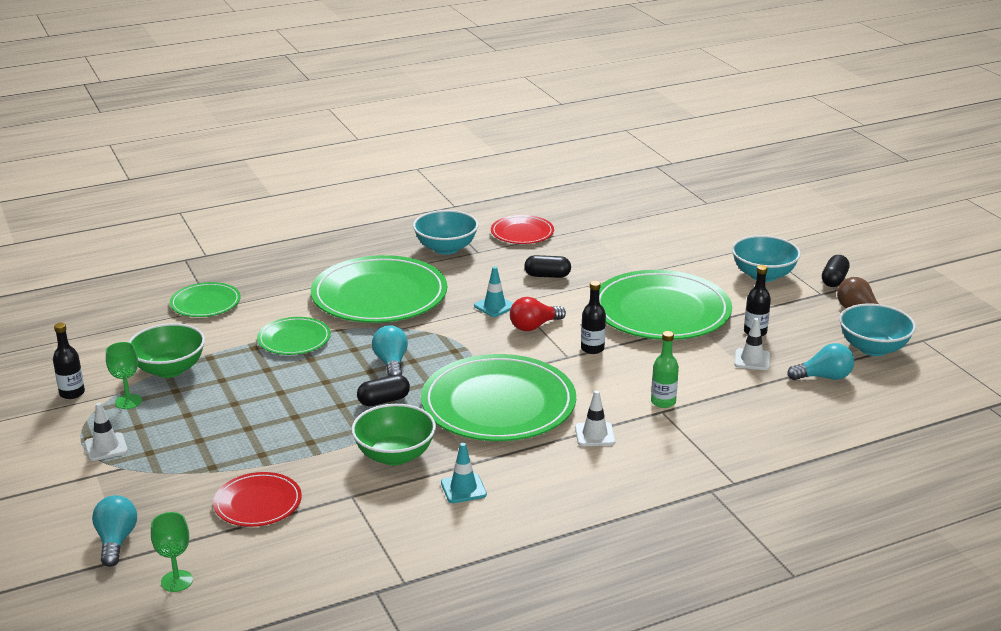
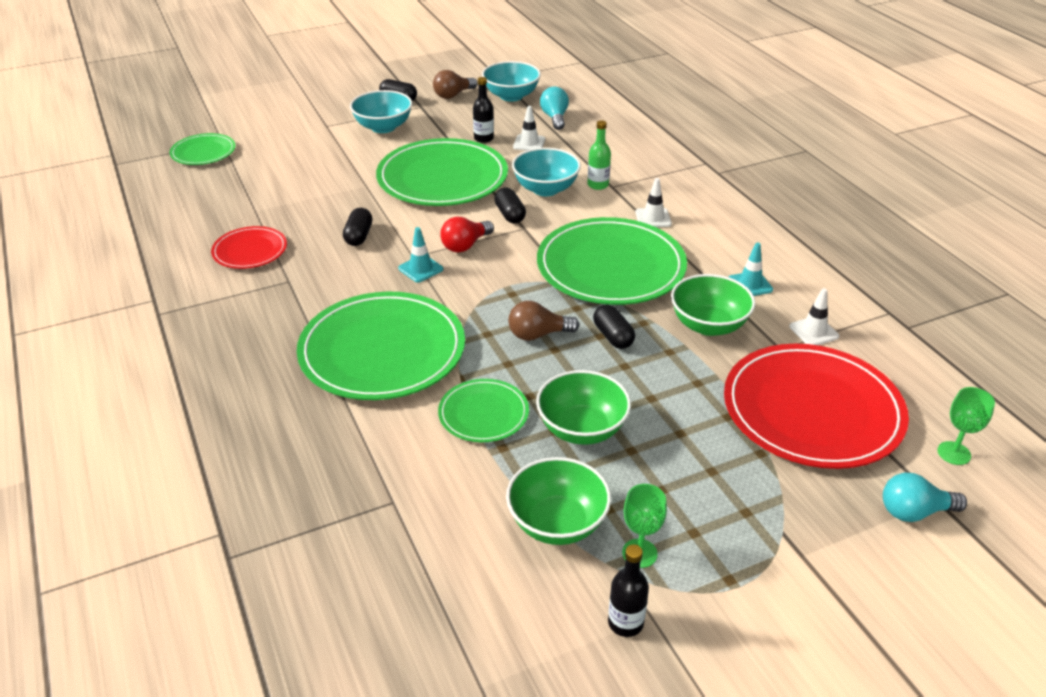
camera: 90 degrees left, 10 degrees up
(106, 447) = (745, 557): white traffic cone -> white traffic cone (813, 331)
(205, 303) = (377, 511): green plate -> green plate (203, 152)
(258, 503) = (812, 410): red plate -> red plate, size x1.97
(265, 381) = (582, 429): none -> green bowl
(391, 363) = (538, 334): turquoise light bulb -> brown light bulb
(446, 248) = (272, 304): turquoise bowl -> turquoise bowl (545, 189)
(534, 326) = (465, 245): red light bulb -> red light bulb turned 75 degrees clockwise
(592, 349) = (510, 215): black bottle -> black capsule

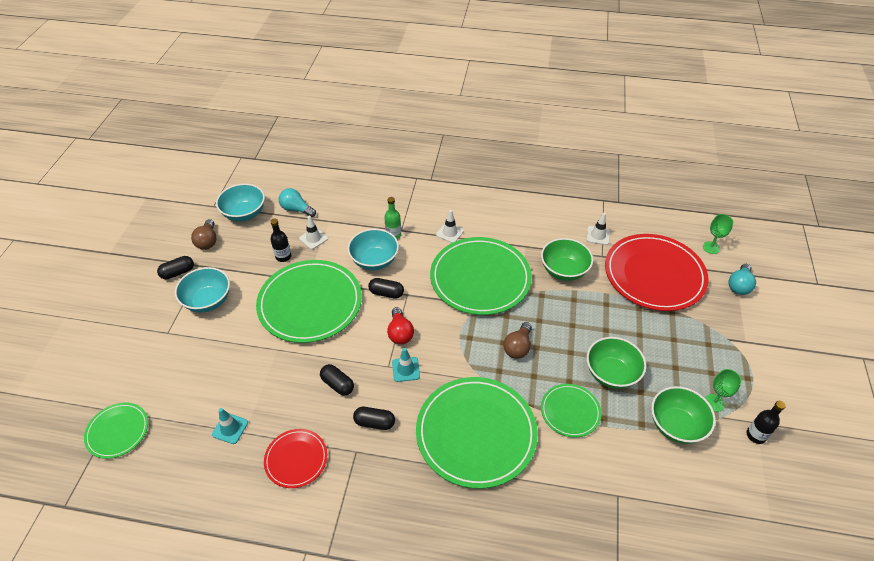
camera: 55 degrees left, 10 degrees up
(613, 336) = (544, 315): black capsule -> black capsule (374, 422)
(750, 284) = (542, 233): turquoise traffic cone -> turquoise traffic cone (230, 428)

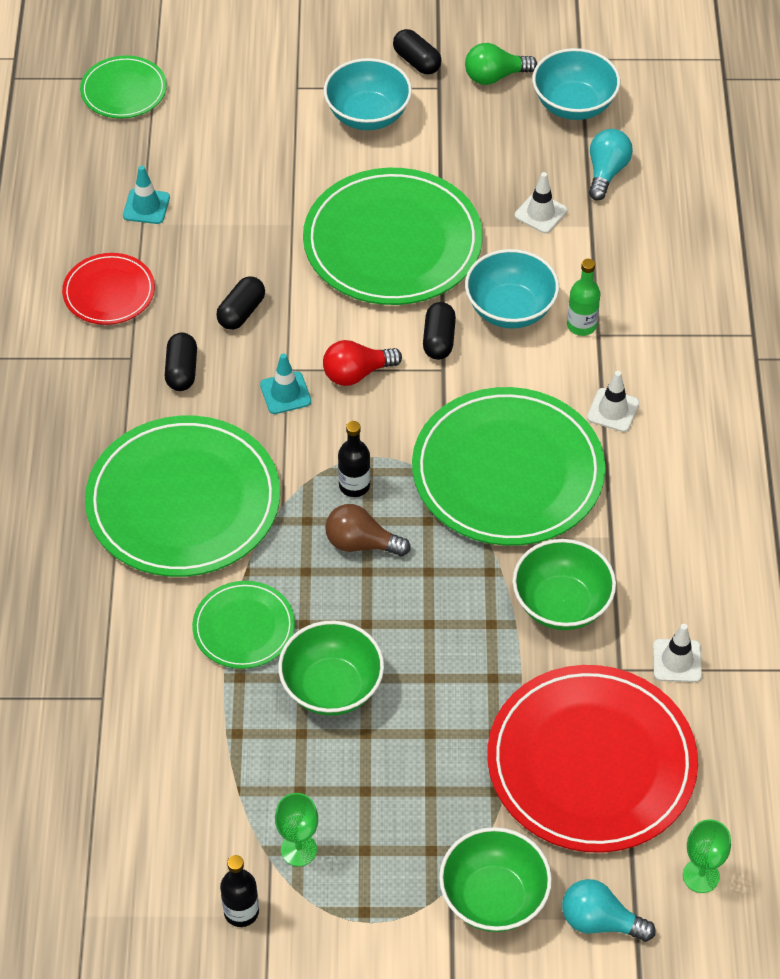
camera: 80 degrees right, 5 degrees up
(207, 241) = (495, 76): brown light bulb -> green light bulb
(283, 257) = (486, 183): black bottle -> black bottle (354, 485)
(676, 425) = (242, 785): green bowl -> green bowl (493, 897)

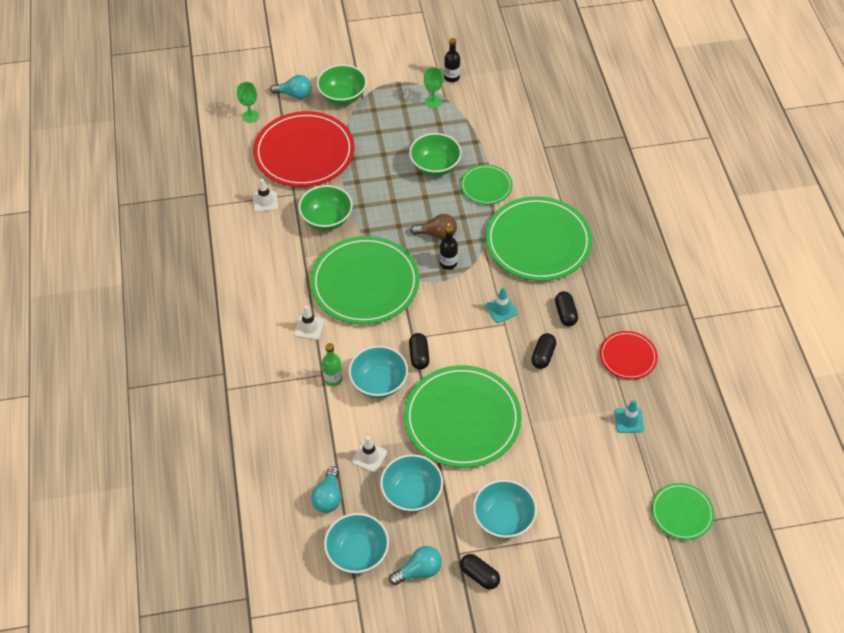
camera: 170 degrees right, 0 degrees up
(357, 373) = (463, 327): red light bulb -> none
(487, 160) = (412, 494): none -> turquoise bowl
(495, 76) = (419, 571): green light bulb -> turquoise light bulb

